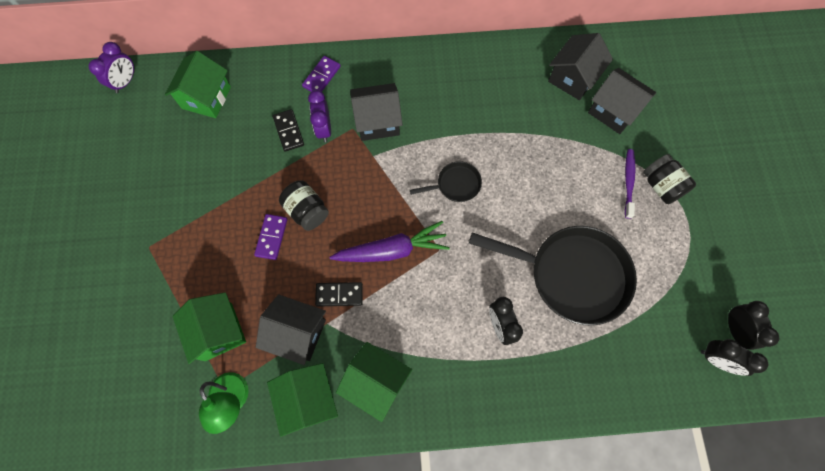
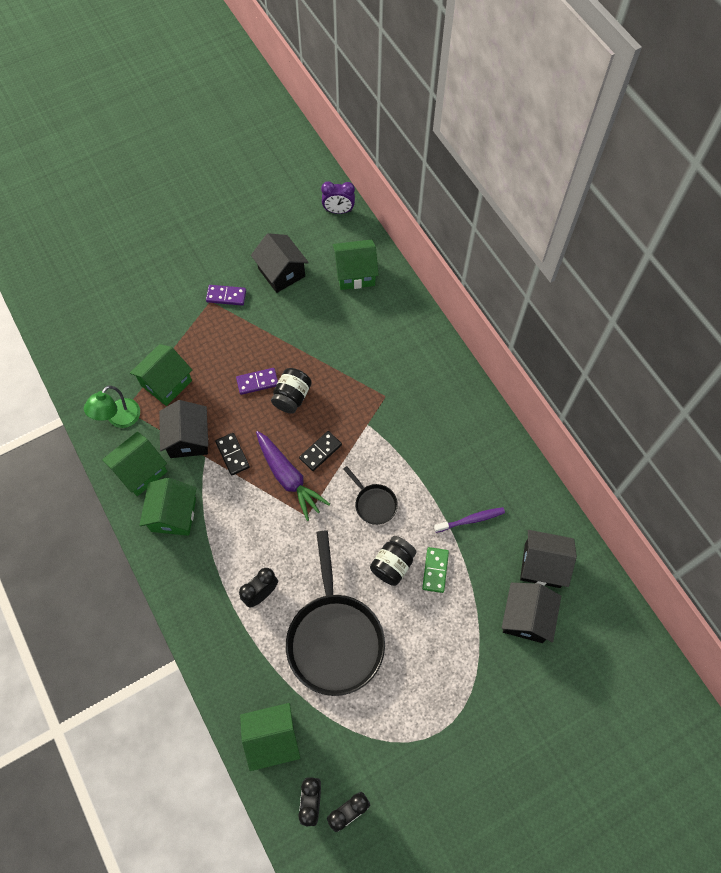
camera: 65 degrees right, 5 degrees down
(288, 131) = (356, 348): black domino -> black domino (320, 451)
(321, 76) = (422, 348): purple domino -> purple domino (226, 296)
(324, 129) = (372, 374): purple clock -> none
(377, 121) = (402, 413): black house -> black house (281, 272)
(542, 162) = (435, 570): none -> green domino
(628, 182) = (454, 659): purple toothbrush -> purple toothbrush (471, 520)
(647, 372) = (273, 738): none -> green house
(661, 186) = (466, 692): black jar -> black jar (392, 565)

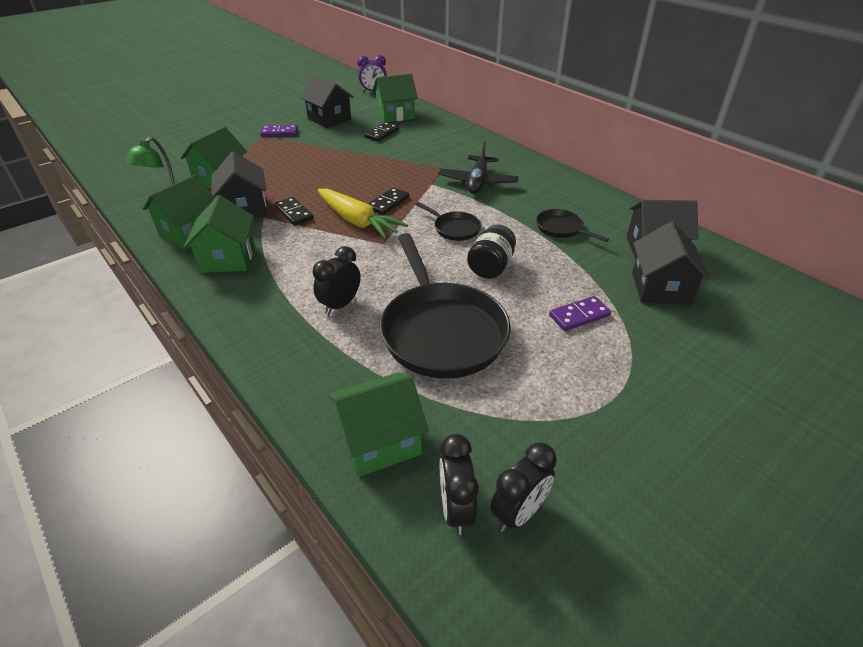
camera: 10 degrees left, 25 degrees down
(257, 382) = (315, 171): purple domino -> purple domino (579, 316)
(288, 478) = (357, 221): purple carrot -> yellow carrot
(292, 397) = (351, 176): black jar -> none
(334, 314) = (382, 133): none -> black domino
(413, 428) = (477, 182): none -> black plane
(435, 570) = (540, 265): green domino -> none
(471, 520) = (561, 229): purple toothbrush -> black pan

